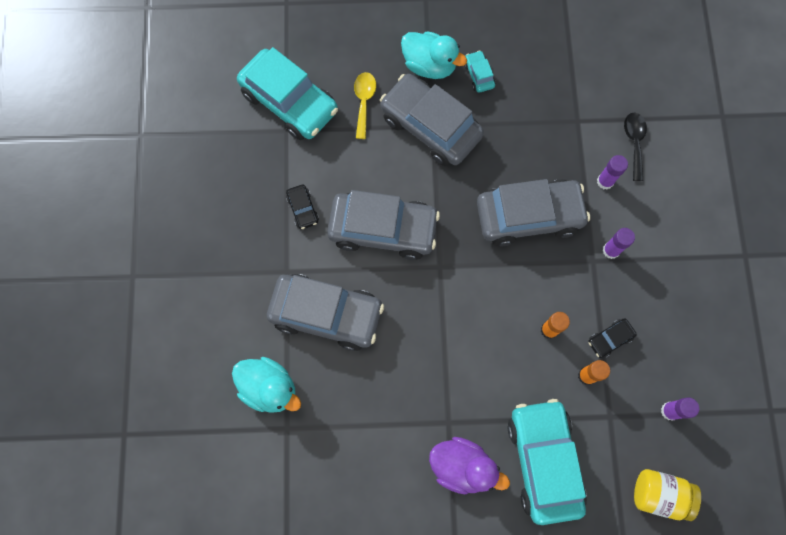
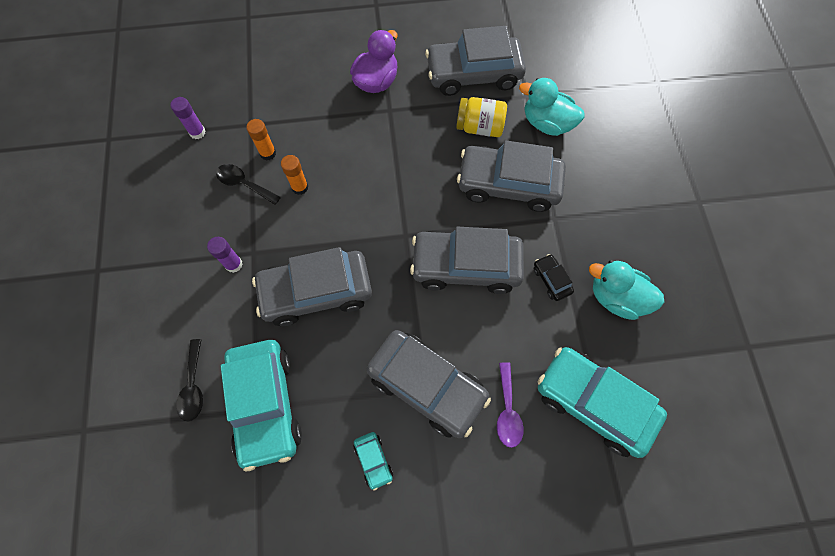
camera: 175 degrees right, 5 degrees down
(343, 467) = (473, 74): none -> grey car
(364, 102) = (507, 411): yellow spoon -> purple spoon
(429, 65) = (434, 468): turquoise duck -> turquoise duck (616, 298)
(462, 466) = (376, 81): purple duck -> purple duck turned 105 degrees clockwise
(544, 461) = (309, 89): turquoise car -> turquoise car (265, 405)
(605, 181) = (232, 337): purple glue stick -> none
(609, 339) = (244, 184): black car -> black spoon
(659, 494) = (216, 75): yellow jar -> yellow jar (480, 127)

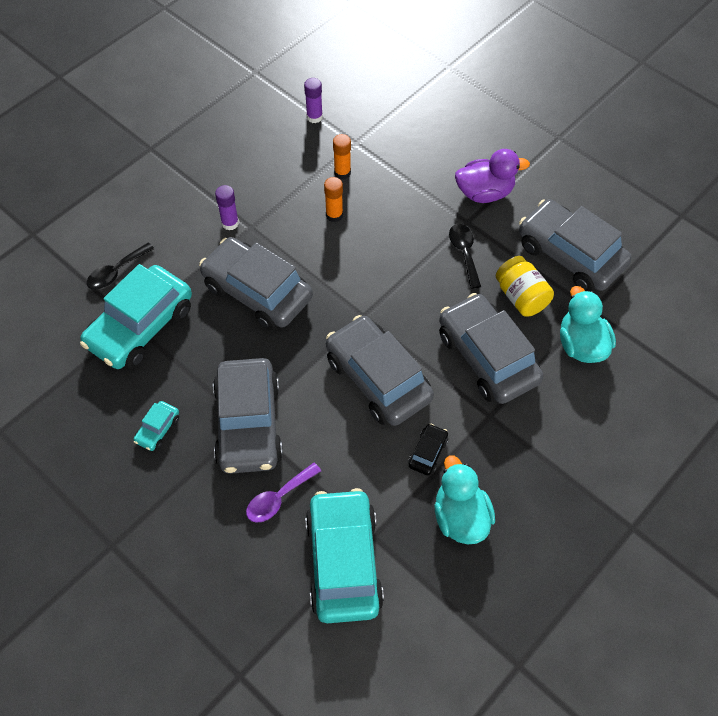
camera: 50 degrees right, 10 degrees down
(244, 184) = (301, 178): black spoon -> black spoon (464, 253)

